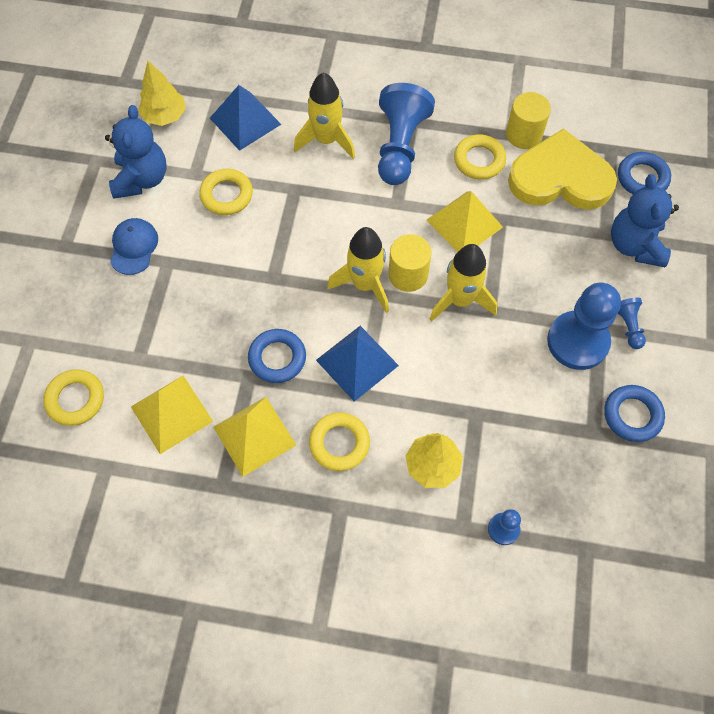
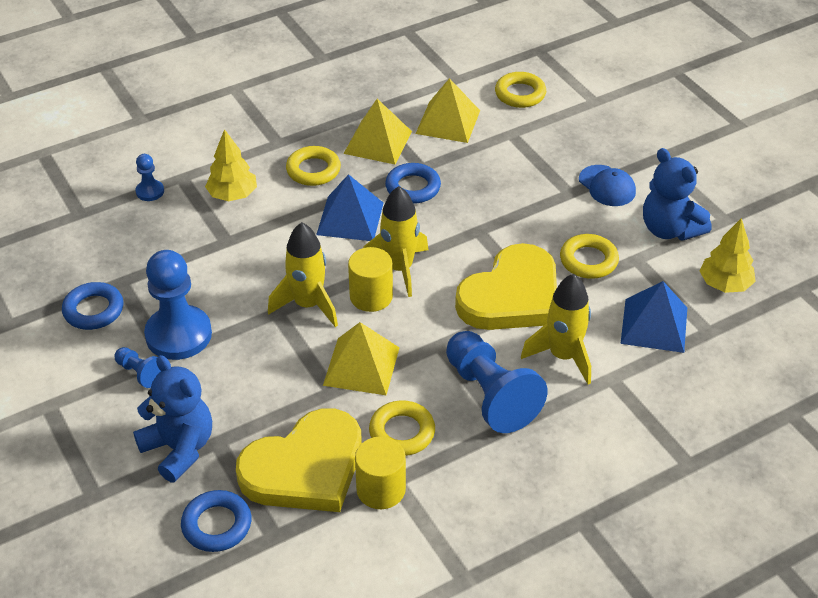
camera: 140 degrees right, 20 degrees down
(310, 205) = (512, 296): none -> yellow heart

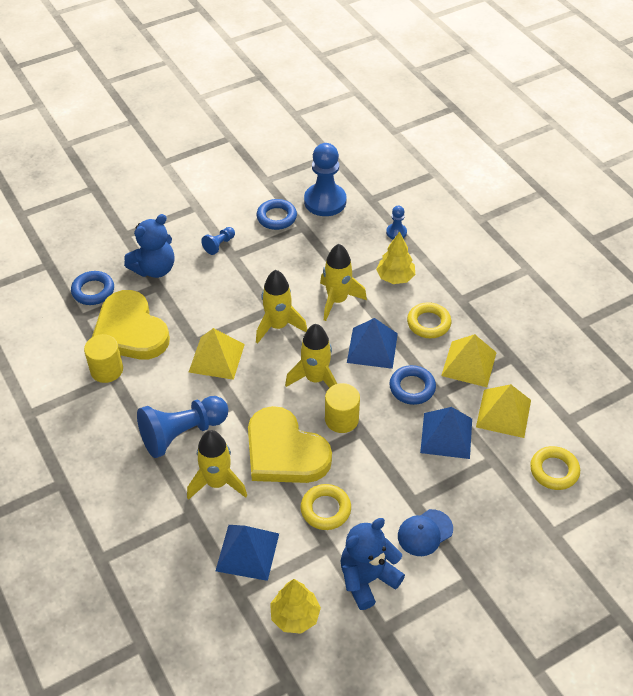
camera: 90 degrees right, 5 degrees up
(178, 335) = (252, 260): blue pawn -> blue pawn (325, 201)
(267, 248) = (337, 300): none -> yellow rocket
(371, 296) = (285, 362): yellow cylinder -> yellow cylinder (341, 419)
(402, 432) = (153, 381): yellow ring -> none
(480, 164) = (446, 435): none -> blue pyramid

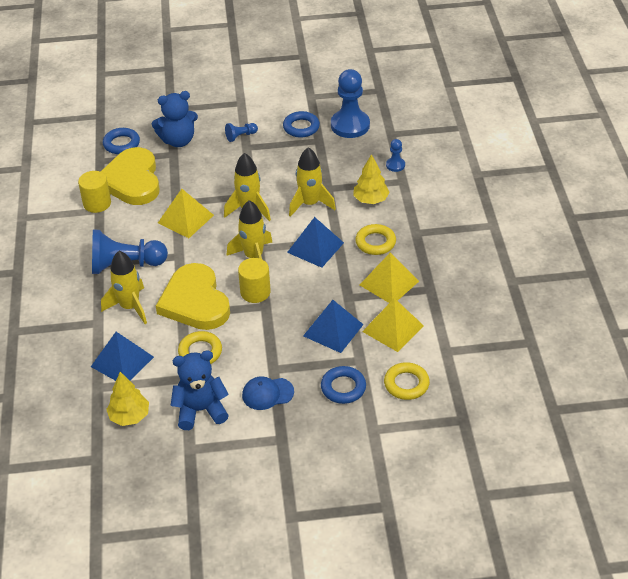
camera: 25 degrees right, 5 degrees down
(412, 388) = (328, 286): blue ring -> blue ring (343, 388)

